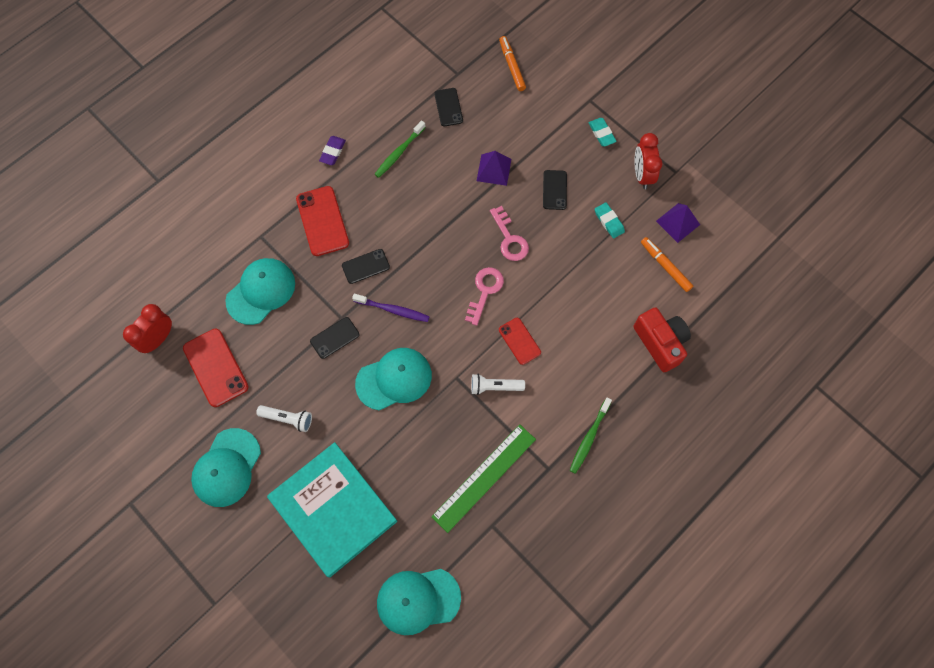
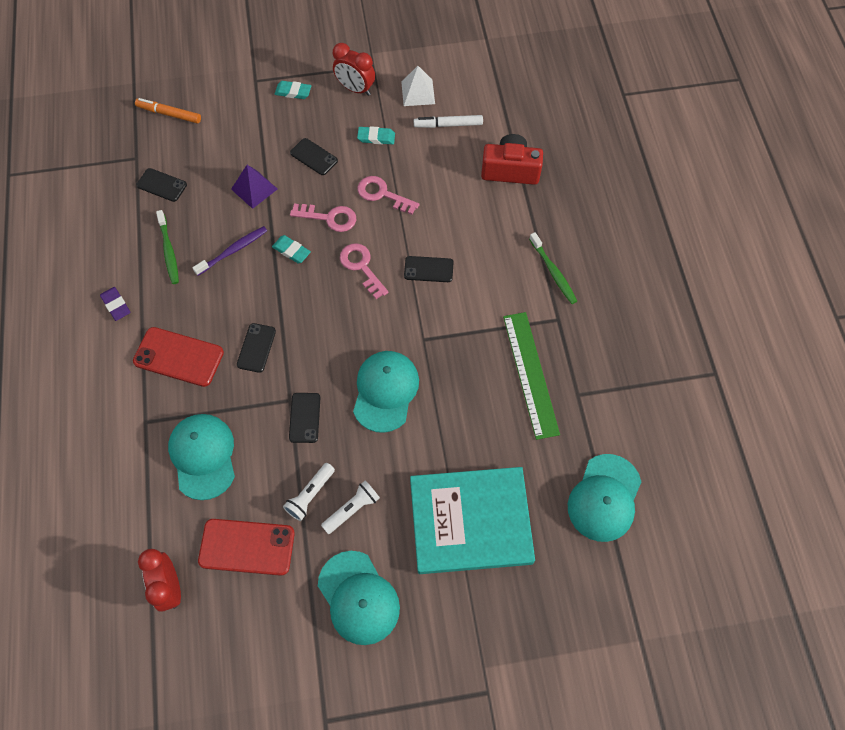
camera: 55 degrees left, 5 degrees down
(393, 310) = (318, 351): purple toothbrush -> purple toothbrush (233, 251)
(461, 233) = (291, 251): none -> turquoise eraser
(495, 387) = (455, 314): white flashlight -> white flashlight (310, 495)
(519, 341) = (428, 269): red phone -> black phone
(560, 262) = (382, 194): none -> pink key
(665, 266) = (448, 125): orange marker -> white marker
(678, 222) = (418, 92): purple pyramid -> white pyramid

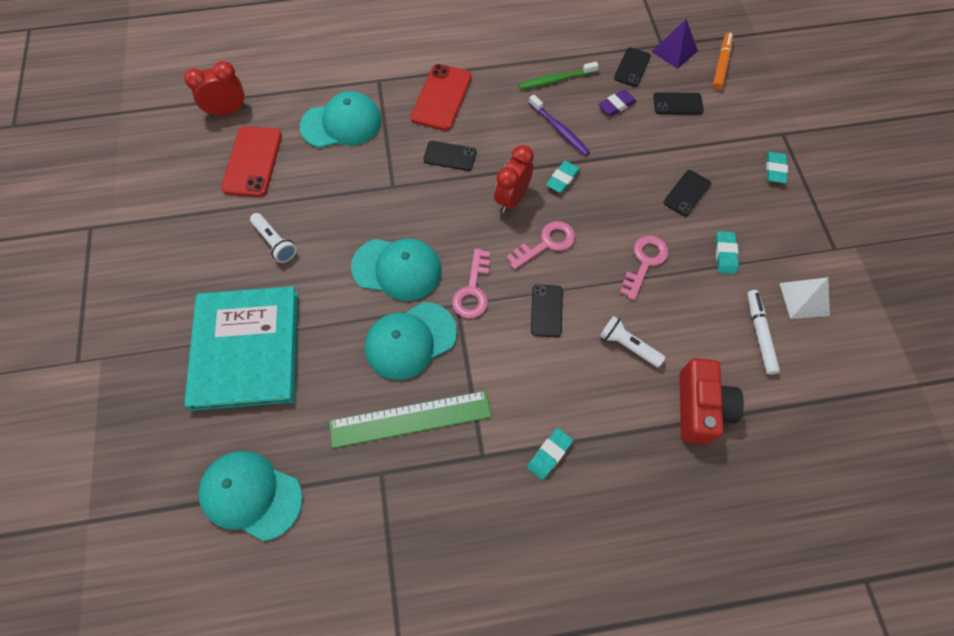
camera: 90 degrees right, 0 degrees up
(116, 305) = (495, 48): purple eraser -> purple eraser (616, 105)
(254, 189) = (637, 142): purple pyramid -> purple pyramid (674, 51)
(304, 417) = (373, 199): black phone -> black phone (677, 104)
(310, 495) = (294, 207): white flashlight -> white flashlight (628, 345)
(329, 218) = (607, 211): pink key -> pink key (472, 290)
(355, 89) = (794, 231): red clock -> red clock (512, 198)
(358, 597) = (189, 250): turquoise cap -> turquoise cap (410, 340)
(553, 272) = (549, 454): green toothbrush -> turquoise eraser

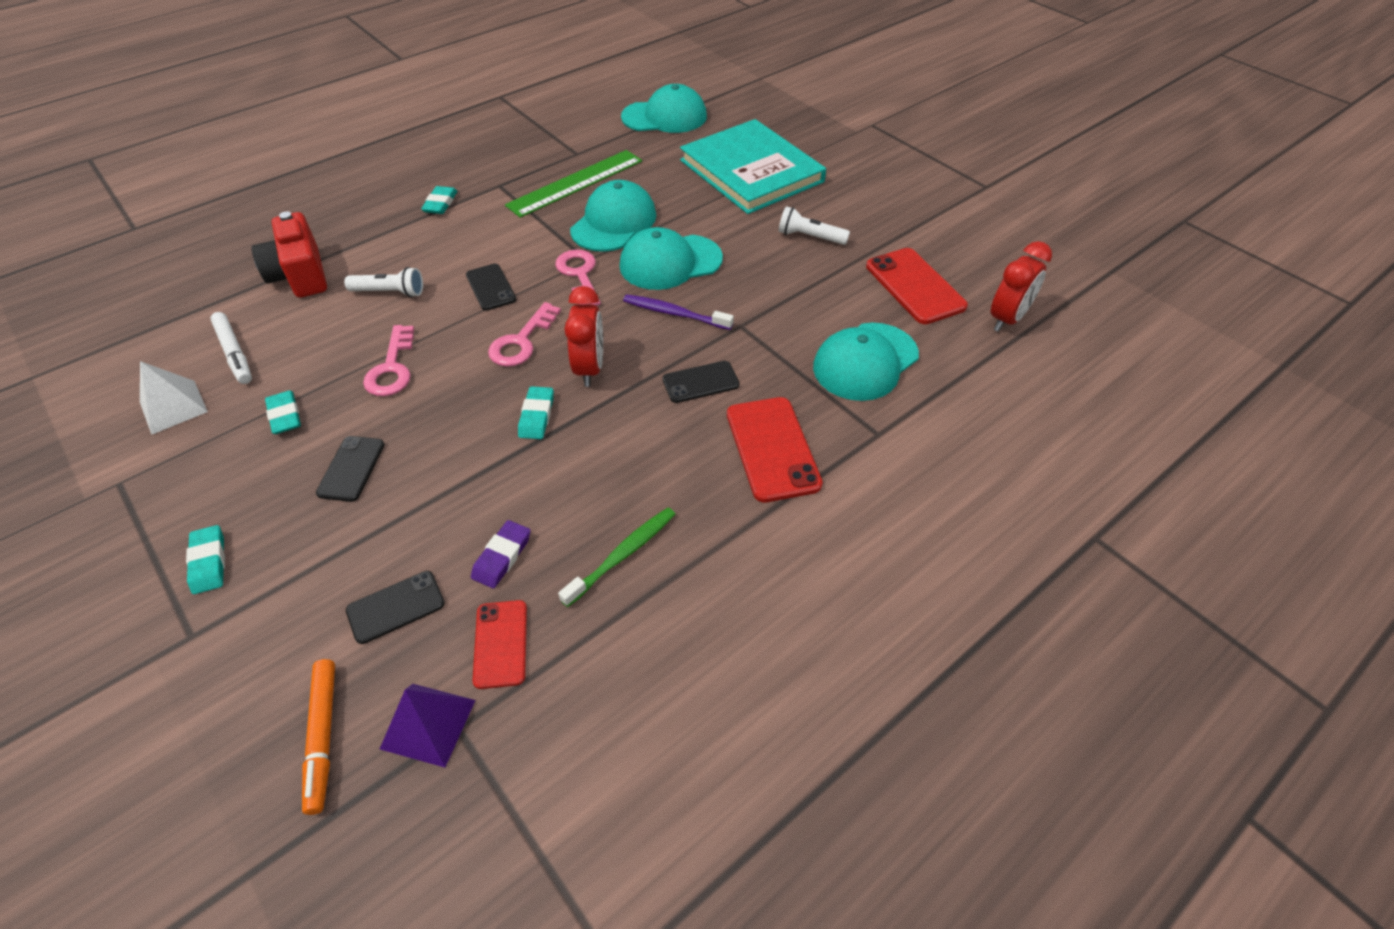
camera: 150 degrees right, 15 degrees down
(559, 130) = (574, 478): purple toothbrush -> purple toothbrush (674, 313)
(632, 67) = (501, 644): black phone -> red phone

